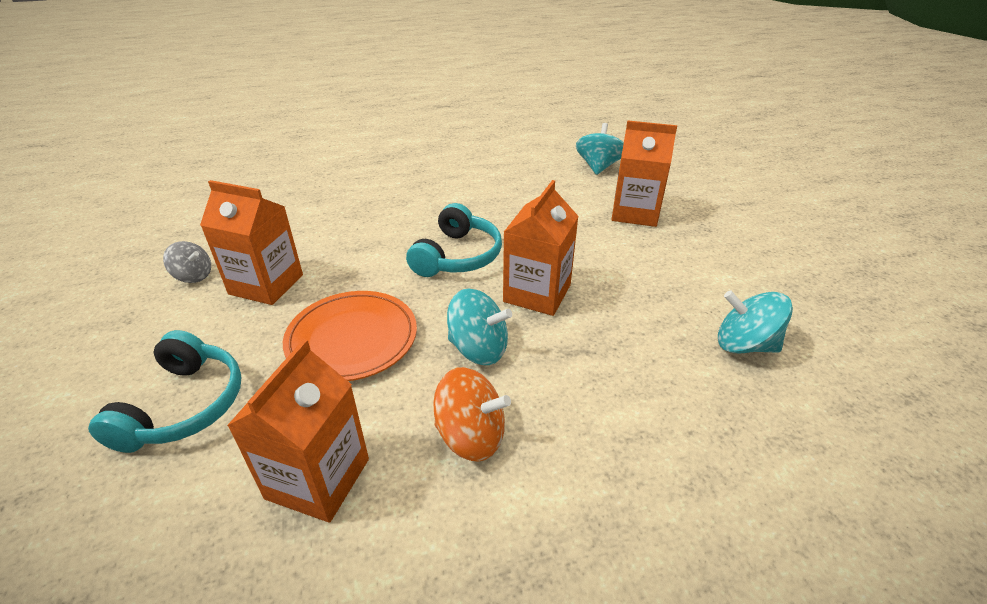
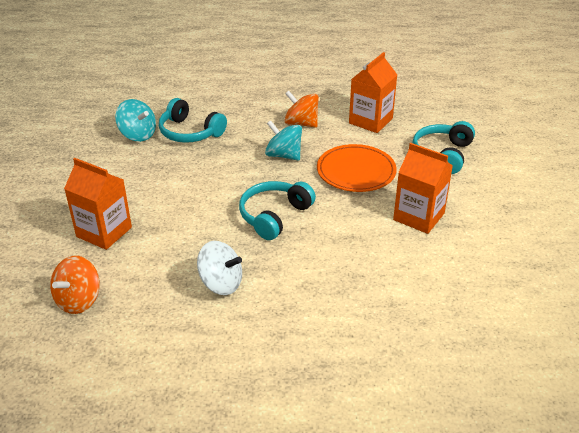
camera: 165 degrees left, 0 degrees up
(193, 276) = (477, 233): grey spinning top -> none
(484, 192) = (221, 283): none -> white spinning top
(537, 293) = (232, 179): orange carton -> none
(598, 167) = (79, 300): turquoise spinning top -> orange spinning top
(666, 367) = (190, 132): none -> turquoise headphones

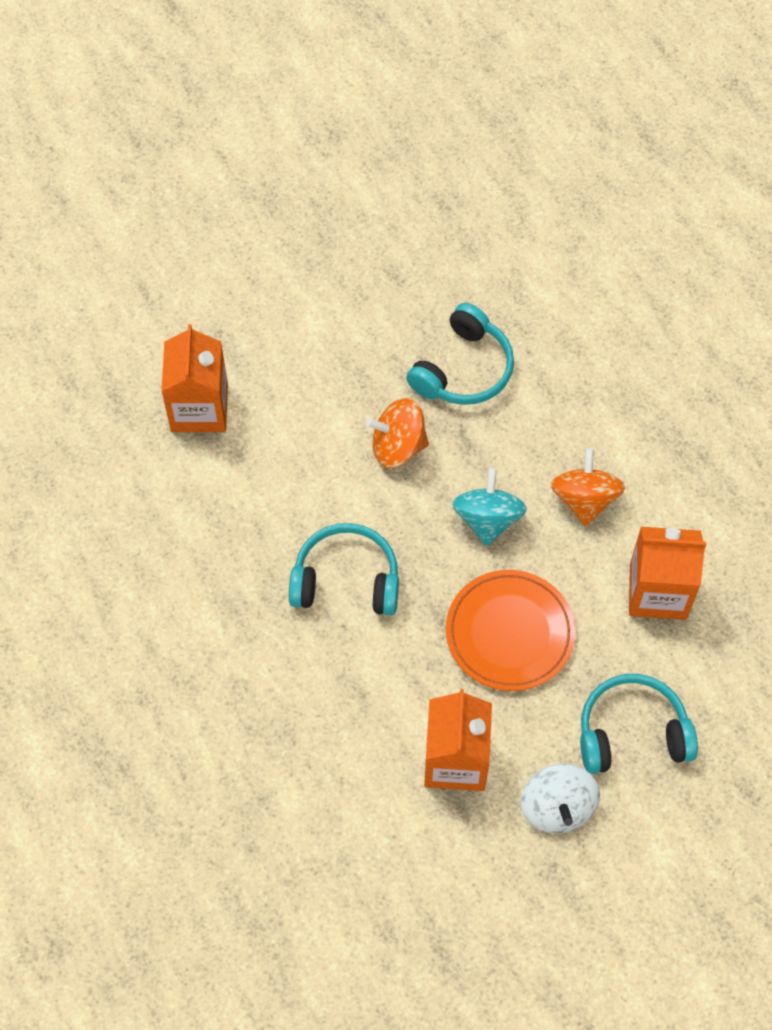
camera: 60 degrees right, 25 degrees up
(79, 300) = (78, 461): orange spinning top -> orange spinning top (398, 446)
(138, 135) = (415, 310): turquoise spinning top -> none
(190, 132) = (463, 369): turquoise headphones -> turquoise headphones turned 150 degrees counterclockwise
(221, 283) = (187, 590): white spinning top -> white spinning top (557, 807)

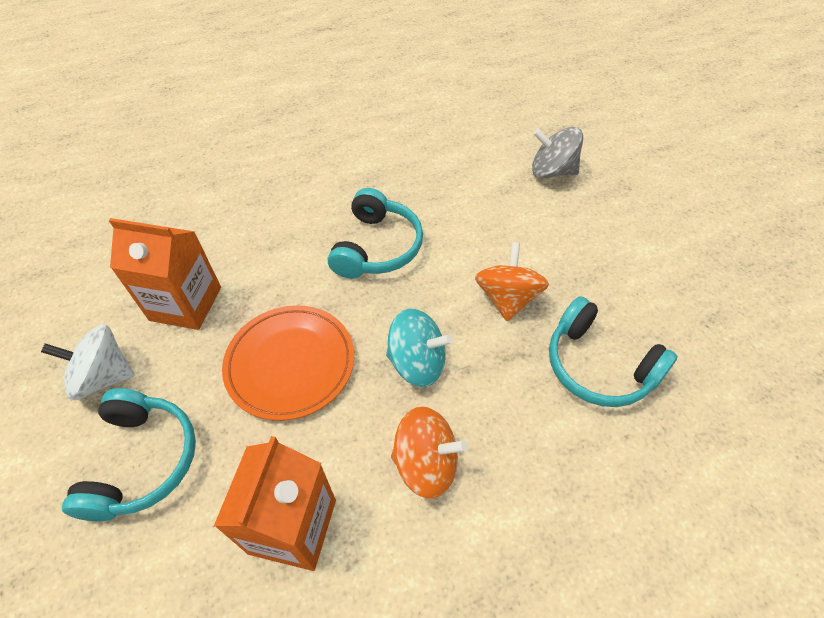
camera: 100 degrees right, 10 degrees down
(199, 408) = (552, 171): orange carton -> grey spinning top

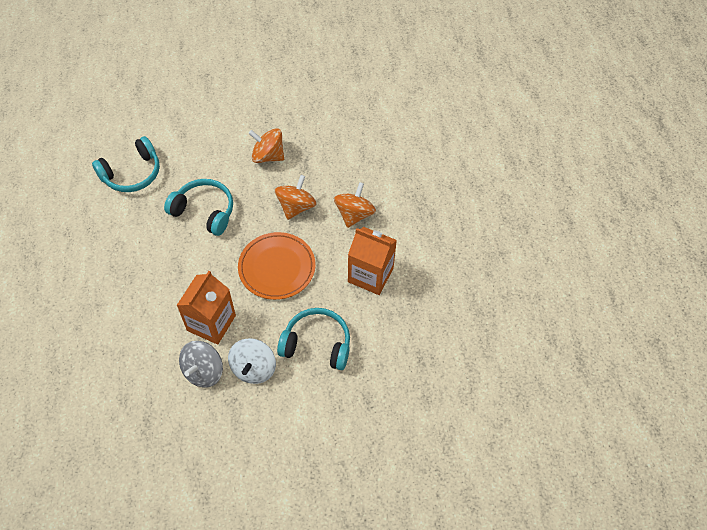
camera: 80 degrees left, 5 degrees up
(417, 363) = (296, 207): turquoise spinning top -> orange spinning top
(552, 171) = (177, 105): grey spinning top -> grey spinning top (203, 371)
(599, 366) = (323, 130): turquoise headphones -> turquoise headphones (132, 173)

